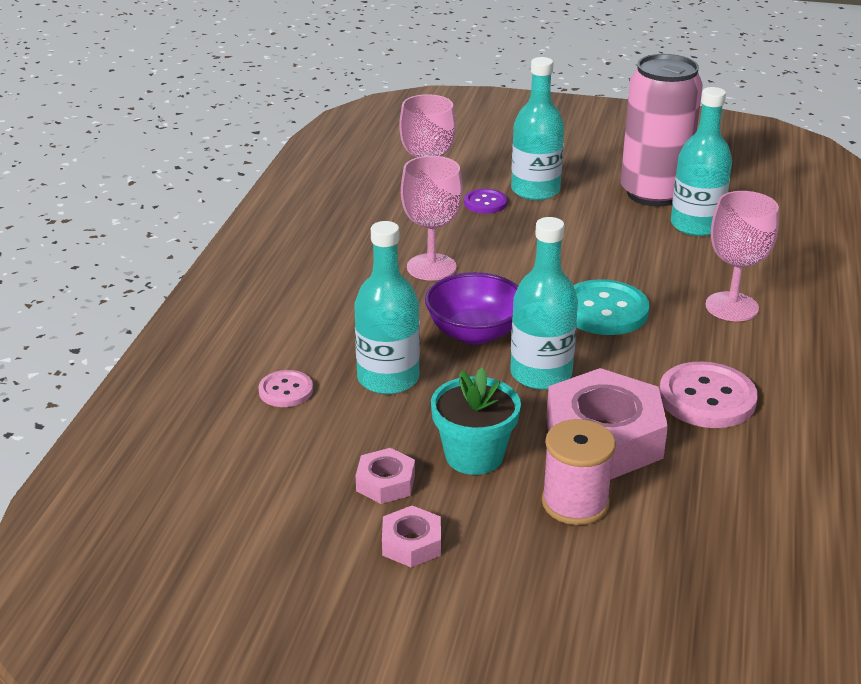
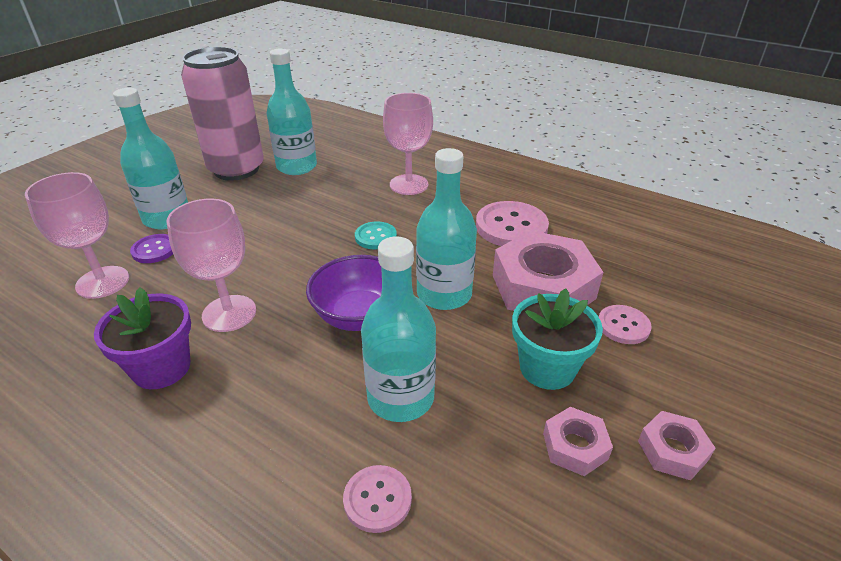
camera: 70 degrees left, 5 degrees up
(354, 260) = (161, 368): none -> purple flower pot
(575, 503) = (623, 326): pink spool -> pink button
(604, 310) = (375, 237): turquoise button -> turquoise button, size x0.57

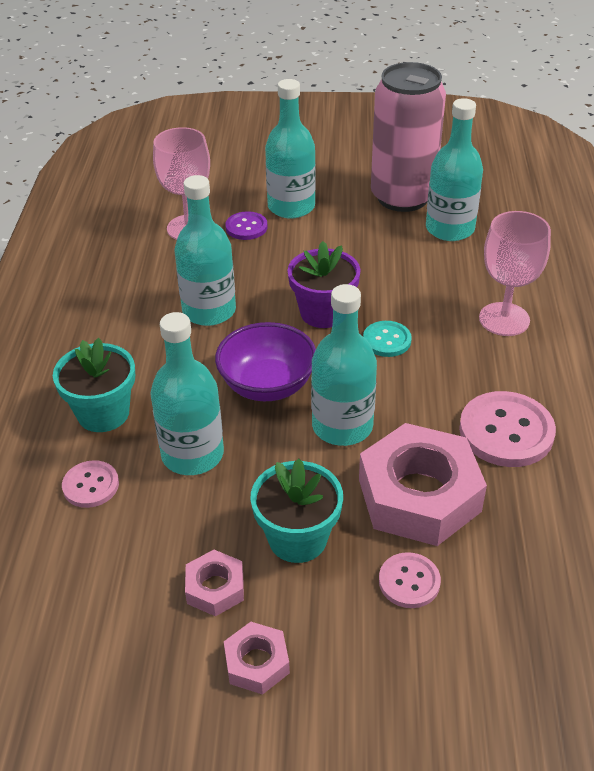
camera: 60 degrees right, 5 degrees up
(161, 368) = (130, 312): purple flower pot -> purple flower pot (323, 313)
(229, 313) = (209, 311): pink goblet -> turquoise bottle
(282, 447) = (103, 413): none -> turquoise flower pot

